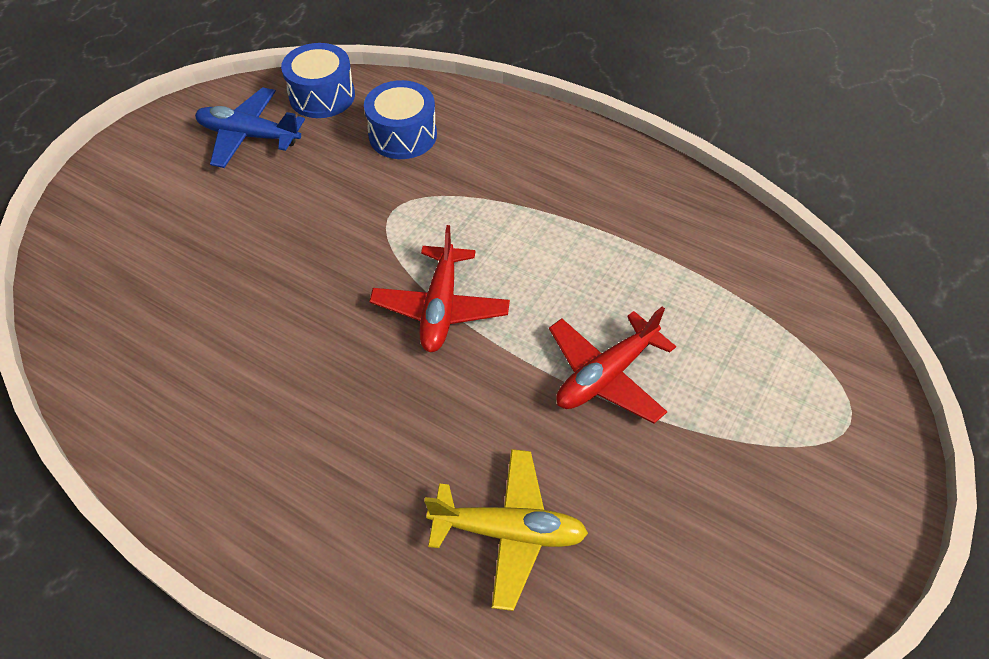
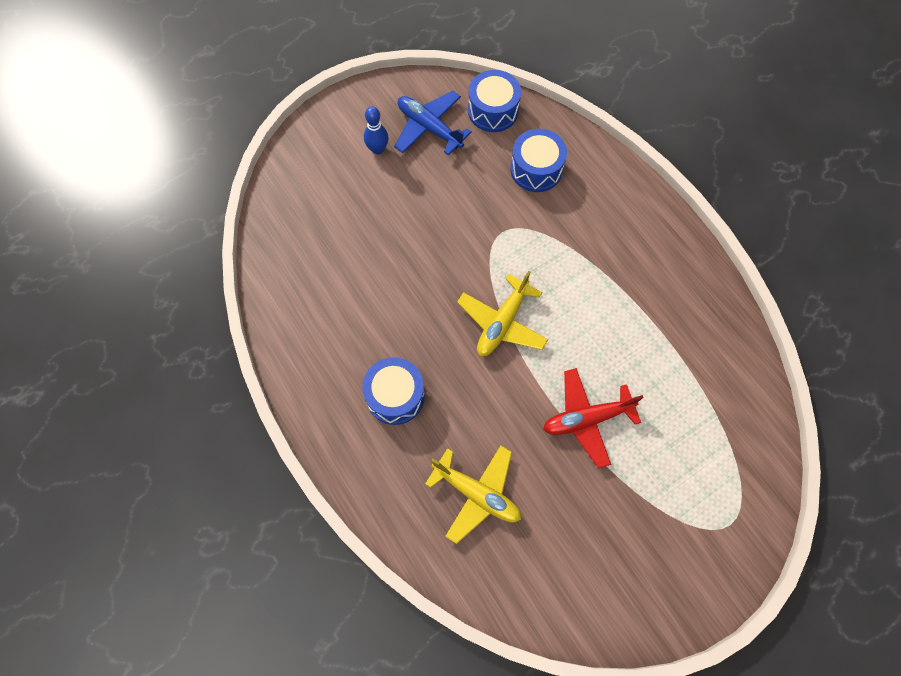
camera: 25 degrees right, 15 degrees up
(189, 178) = (377, 149): none -> blue bowling pin
(333, 452) = (395, 396): none -> blue drum
(440, 308) = (502, 322): red plane -> yellow plane

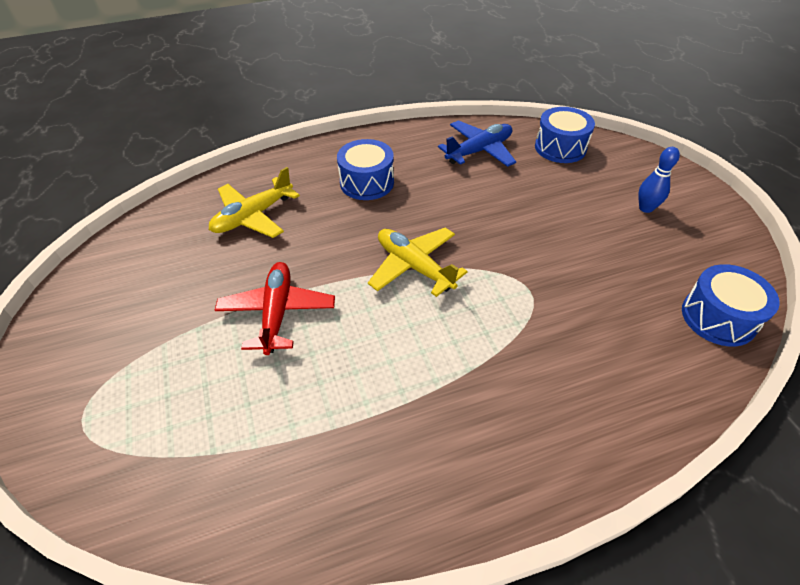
camera: 105 degrees right, 20 degrees down
(429, 128) = (680, 252): blue plane -> blue plane (479, 151)
(536, 169) = (622, 343): blue drum -> blue drum (560, 147)

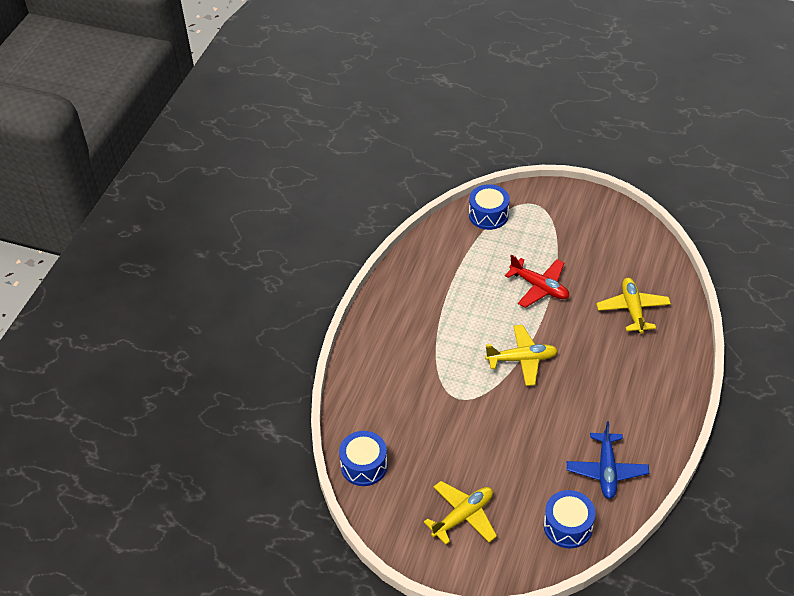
camera: 130 degrees right, 0 degrees up
(367, 182) = (622, 382): blue drum -> blue drum (488, 215)
(645, 208) = (463, 516): blue bowling pin -> yellow plane

